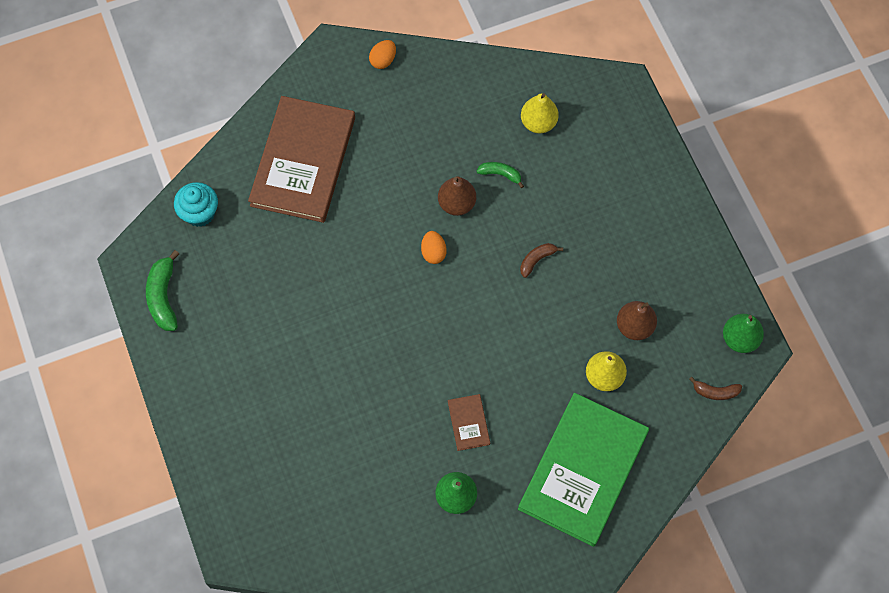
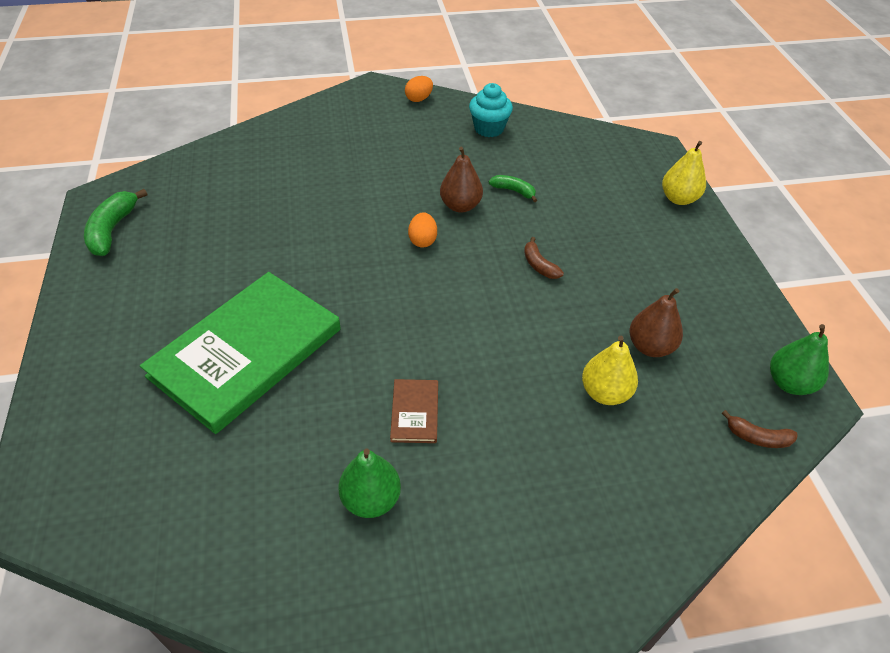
camera: 10 degrees right, 20 degrees down
(200, 213) = (189, 173): turquoise cupcake -> turquoise cupcake (489, 129)
(303, 161) = (312, 152): brown book -> none
(536, 260) = (539, 265): brown banana -> brown banana turned 90 degrees counterclockwise
(538, 123) = (562, 160): yellow pear -> yellow pear (678, 199)
(583, 470) = (560, 500): green book -> green book (246, 352)

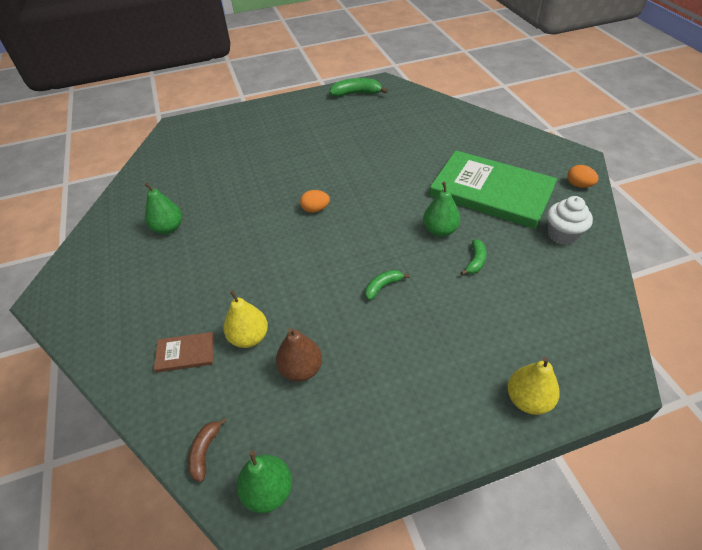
camera: 85 degrees right, 0 degrees up
(246, 352) = (270, 161): green book -> green book (491, 192)
(415, 412) = (229, 236): brown book -> brown book (185, 353)
(422, 240) = (390, 216): orange egg -> orange egg (315, 209)
(460, 206) = (440, 230): brown pear -> green pear
(489, 129) = (562, 235): turquoise cupcake -> white cupcake
(539, 265) = (382, 286): brown banana -> green banana

